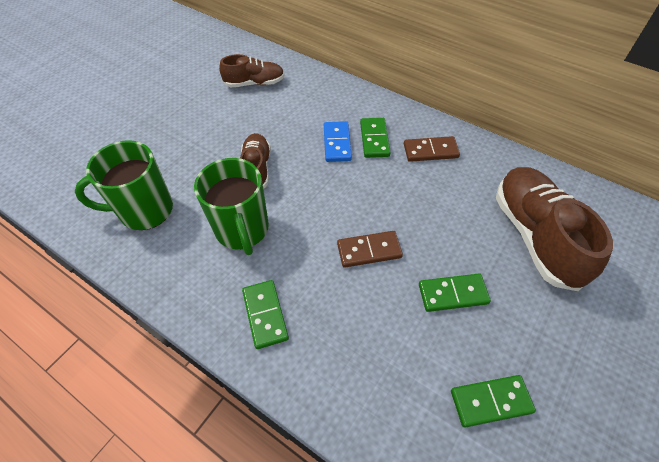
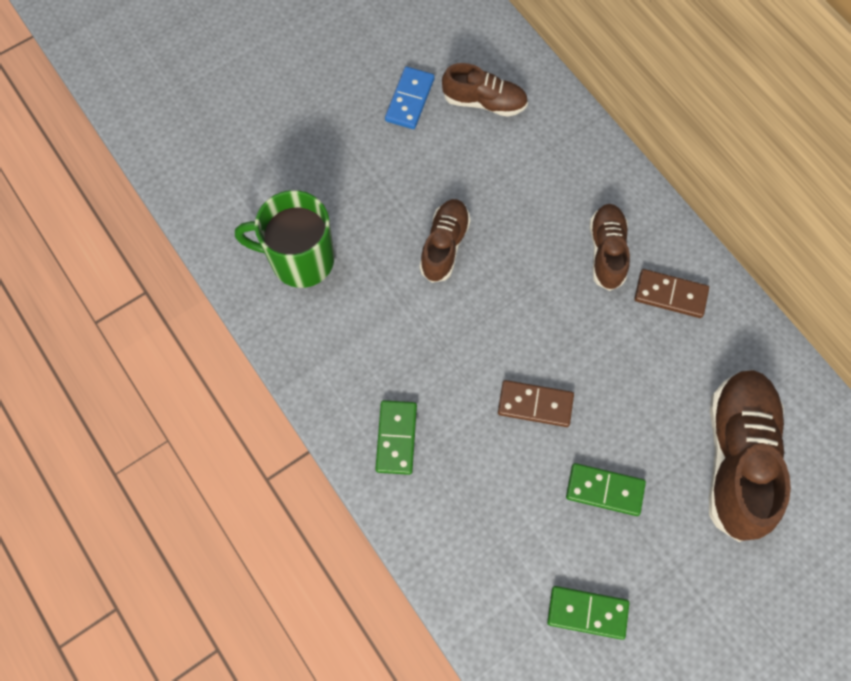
camera: 20 degrees right, 15 degrees up
(242, 230) = (402, 326): green mug -> none
(337, 143) = (556, 241): blue domino -> blue domino (410, 100)
(374, 139) = (606, 251): green domino -> brown shoe

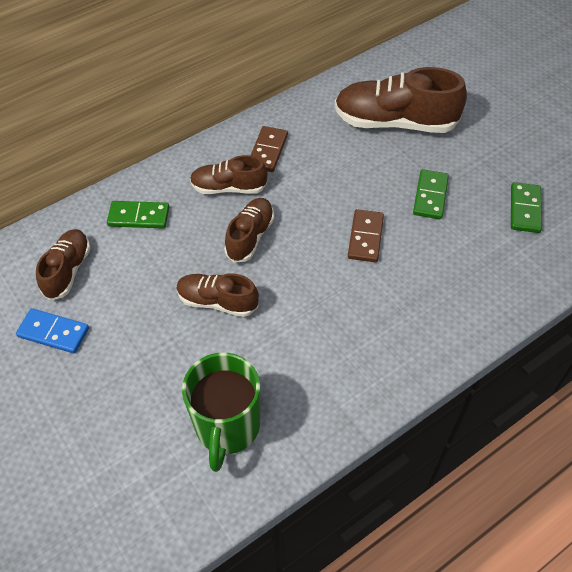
camera: 90 degrees left, 15 degrees down
(396, 438) = (405, 336): green domino -> green domino (139, 216)
(533, 276) = (250, 236): none -> brown shoe

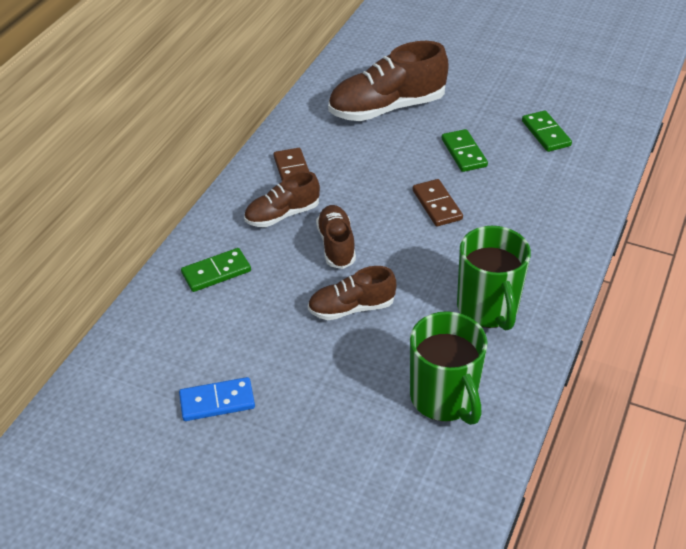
camera: 30 degrees left, 10 degrees down
(68, 270) = (185, 345): brown shoe -> none
(331, 361) = (488, 308): none -> green mug

